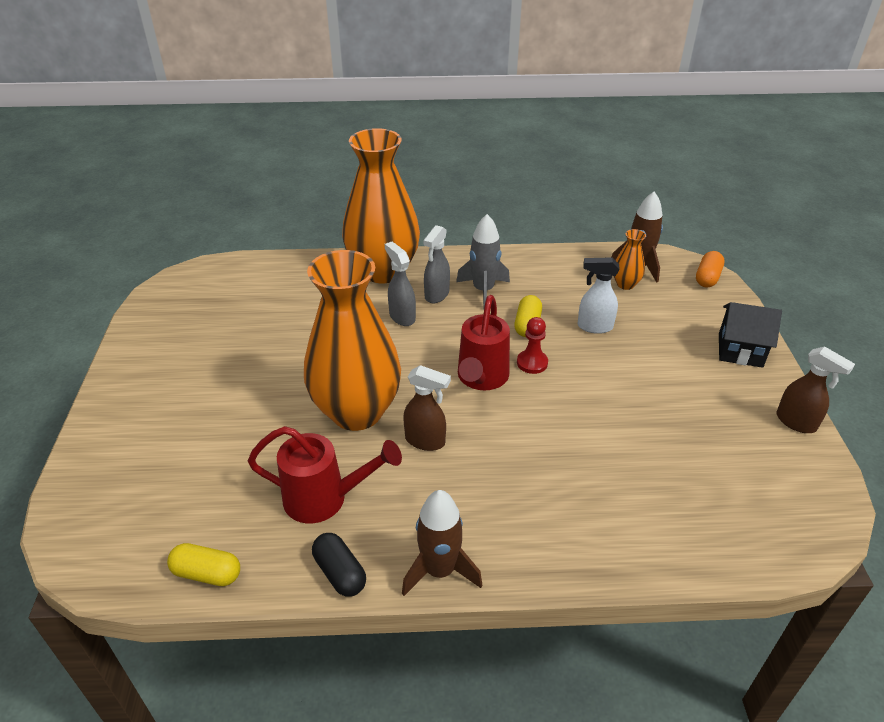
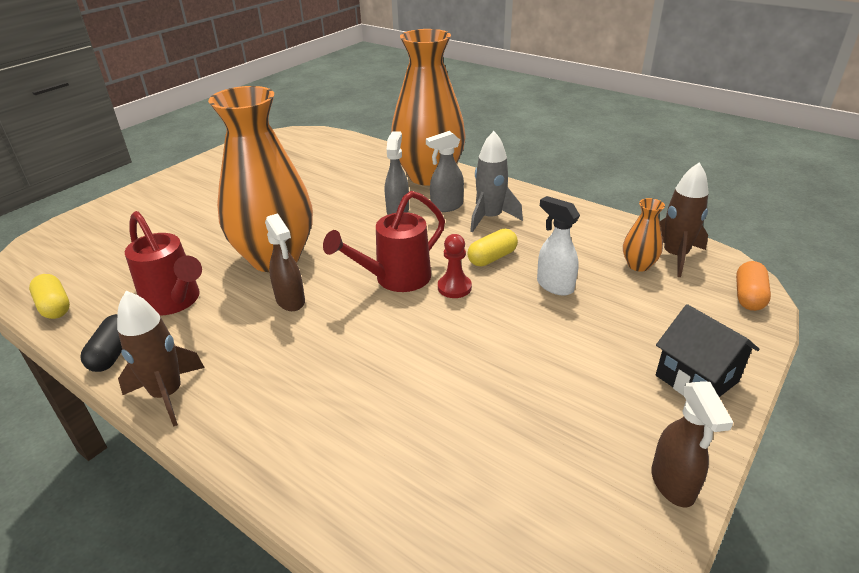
camera: 40 degrees right, 5 degrees down
(707, 278) = (748, 296): orange capsule -> orange capsule turned 45 degrees counterclockwise

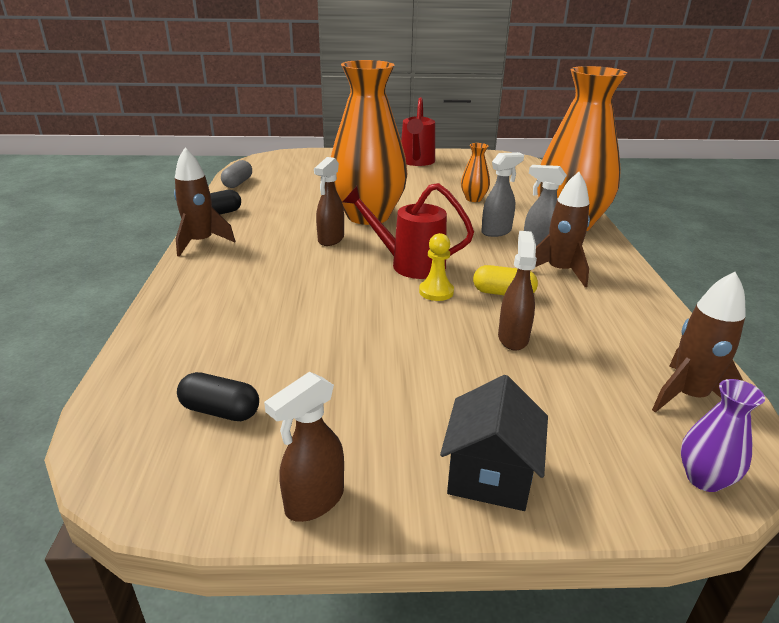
camera: 50 degrees right, 5 degrees down
(54, 306) = (238, 183): yellow capsule -> grey capsule
(175, 301) = (282, 208): red watering can -> red watering can (416, 162)
(454, 287) = (436, 292): red pawn -> yellow pawn
(490, 218) = (559, 271): grey rocket -> brown rocket
(515, 499) = (220, 411): none -> black capsule
(554, 286) = (513, 338): white spray bottle -> brown spray bottle
(638, 265) = (628, 376): orange vase -> orange vase (473, 199)
(748, 296) = (704, 479): orange capsule -> purple vase

